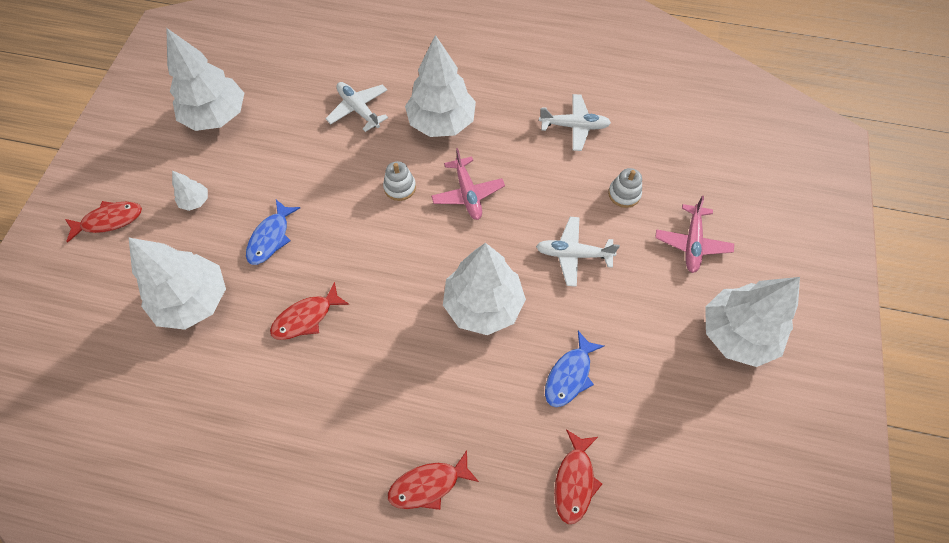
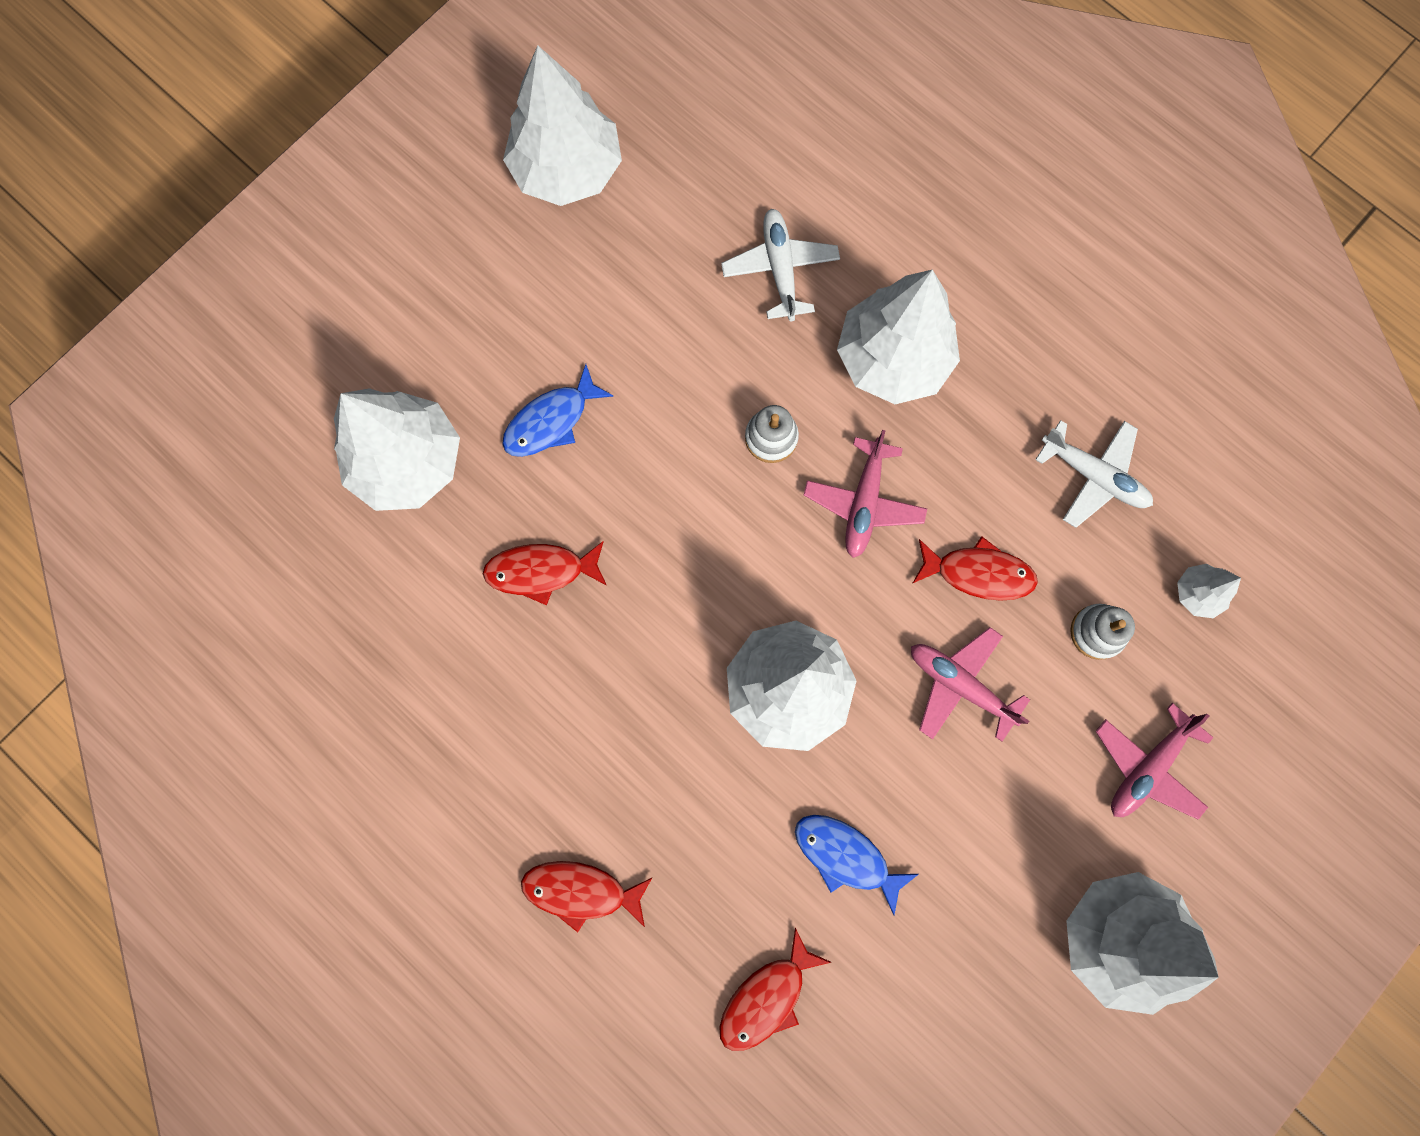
camera: 30 degrees right, 15 degrees up
(109, 220) = (348, 273): red fish -> red fish (978, 573)
(195, 201) = (475, 304): white tree -> white tree (1197, 593)
(569, 375) = (846, 856): blue fish -> blue fish turned 60 degrees clockwise
(573, 254) = (960, 685): white plane -> pink plane

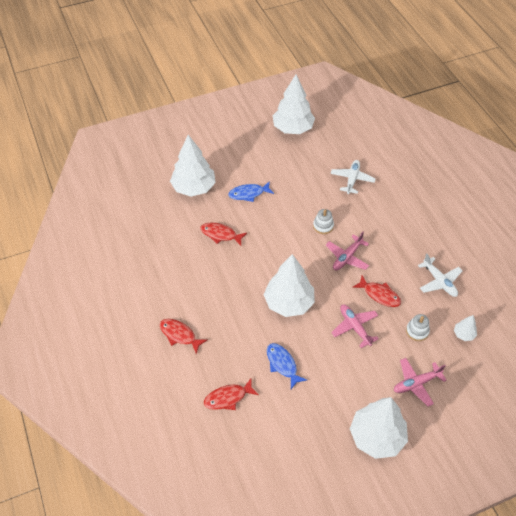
camera: 25 degrees right, 25 degrees down
(893, 359) = (380, 219): white tree -> none

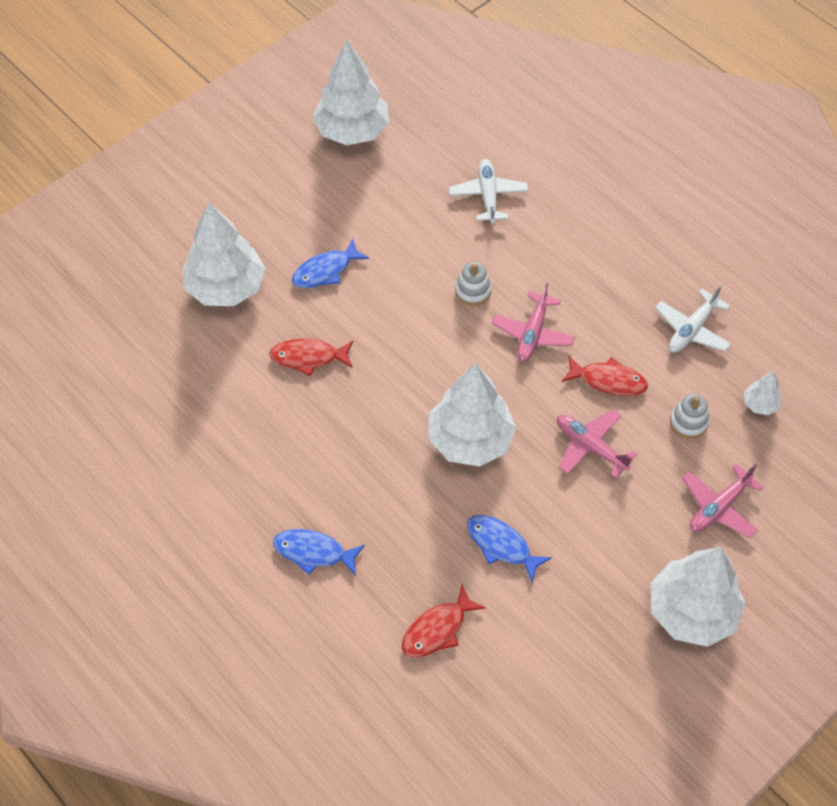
camera: 20 degrees left, 5 degrees up
(180, 335) = (314, 552): red fish -> blue fish
(439, 281) = (692, 329): white plane -> white plane turned 90 degrees clockwise

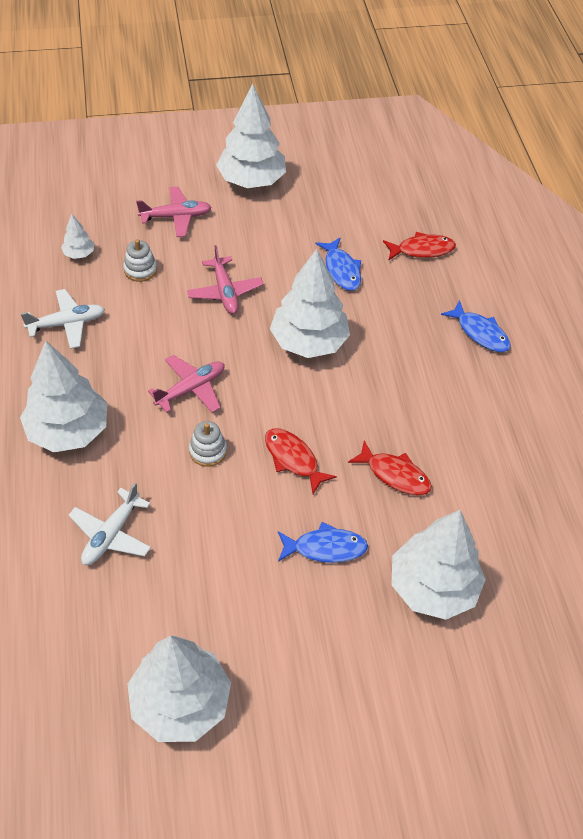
camera: 150 degrees left, 5 degrees down
(593, 245) = (68, 430): none -> white tree
(608, 381) = (168, 325): red fish -> red fish (293, 459)

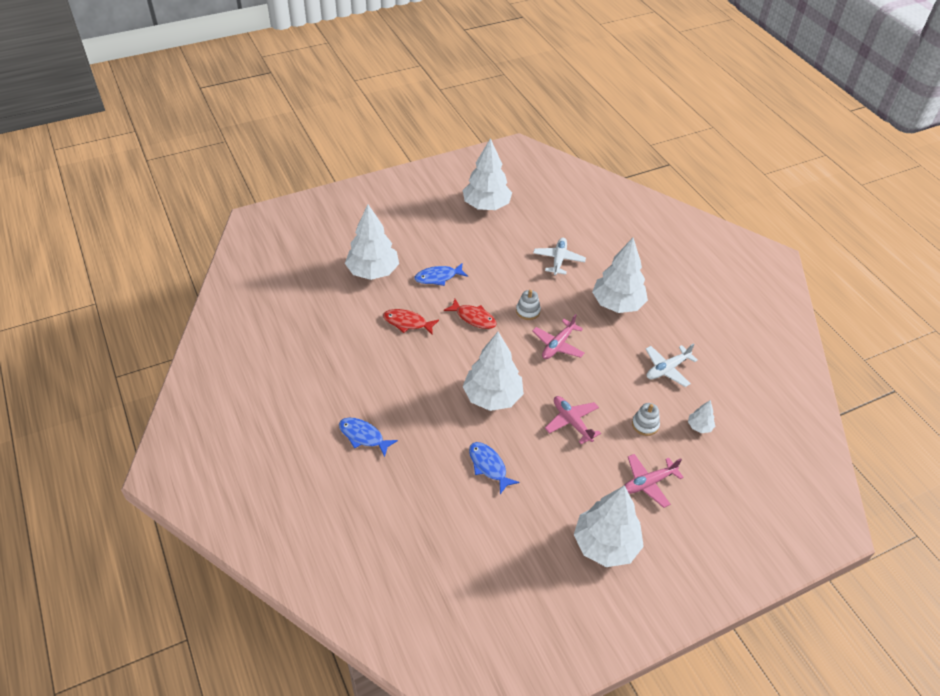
camera: 165 degrees right, 5 degrees down
(422, 250) = (425, 506): red fish -> none

